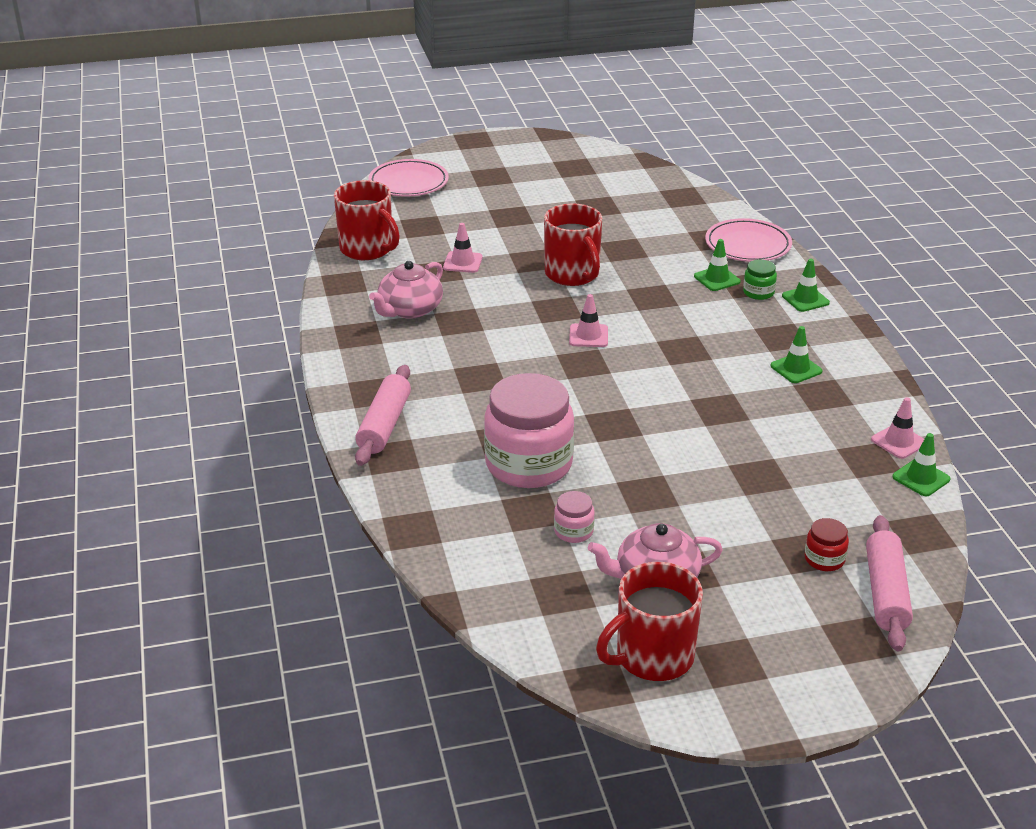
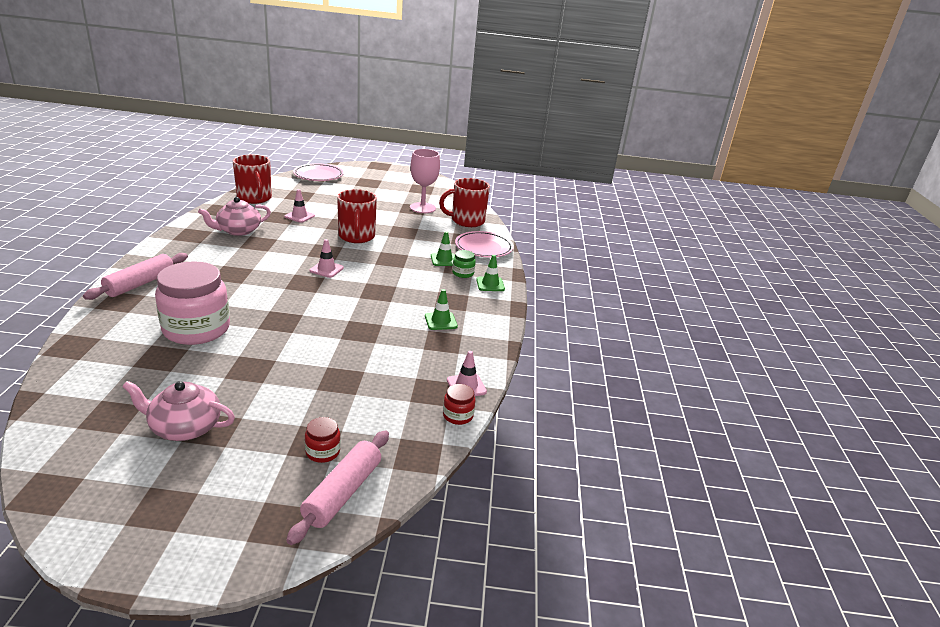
camera: 15 degrees right, 5 degrees down
(573, 531) = (170, 378): pink jar -> none
(609, 201) = (422, 208): none -> pink goblet
(652, 657) = (110, 484): red mug -> red mug (467, 221)
(921, 478) = (458, 415): green traffic cone -> red jar

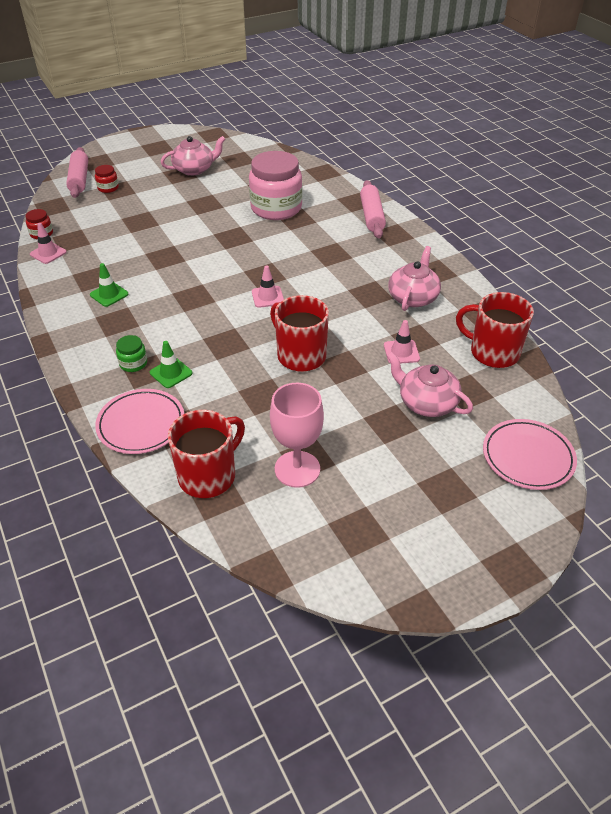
camera: 150 degrees right, 15 degrees up
(326, 200) = (426, 403): none -> pink teapot
(490, 284) = (92, 363): green traffic cone -> none

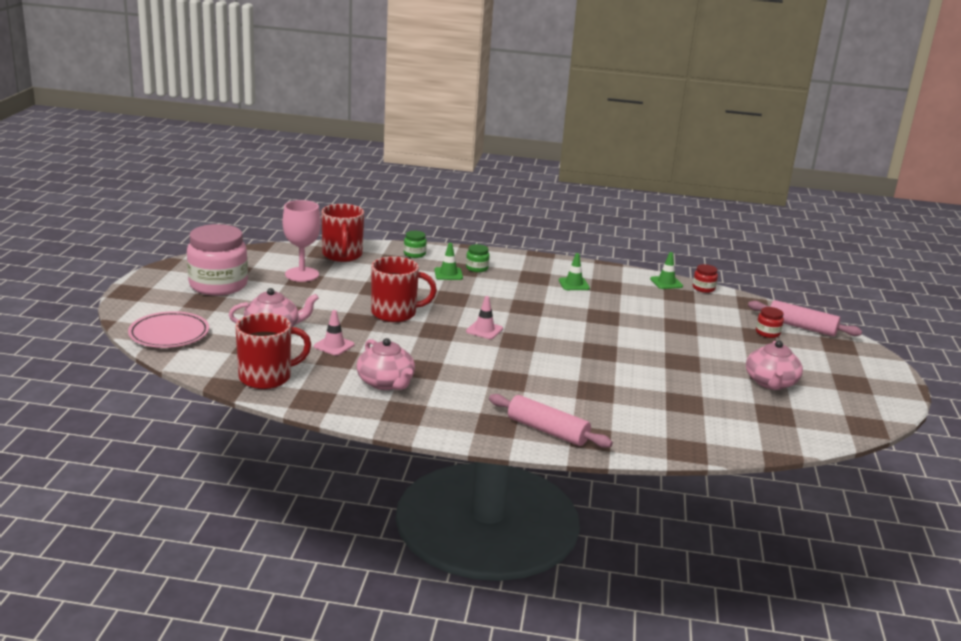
camera: 125 degrees right, 20 degrees down
(48, 253) = (666, 283): pink traffic cone -> green traffic cone
(141, 424) = (414, 254): pink plate -> green jar
(276, 208) = (630, 390): pink jar -> pink jar (218, 285)

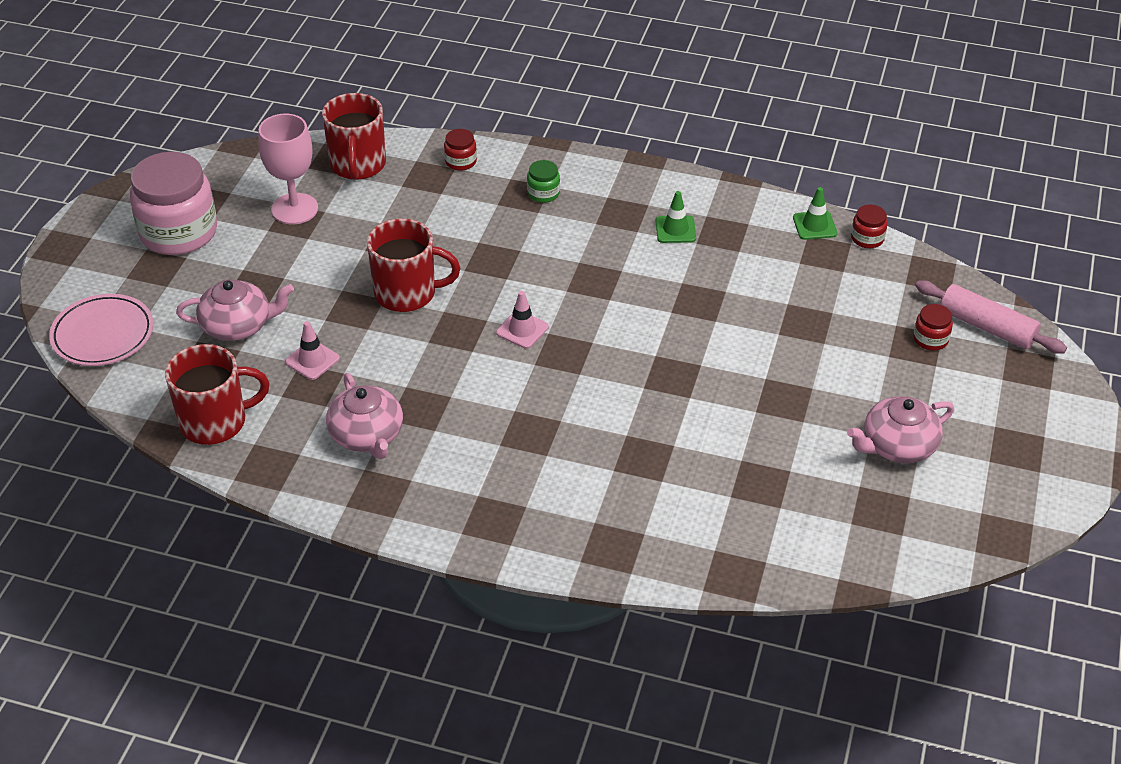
camera: 10 degrees right, 20 degrees up
(414, 254) = (461, 161): green jar -> red jar
(448, 274) = (499, 207): green traffic cone -> none
(547, 431) = (558, 533): pink rolling pin -> none
(771, 383) = (897, 446): pink teapot -> pink teapot turned 45 degrees clockwise

